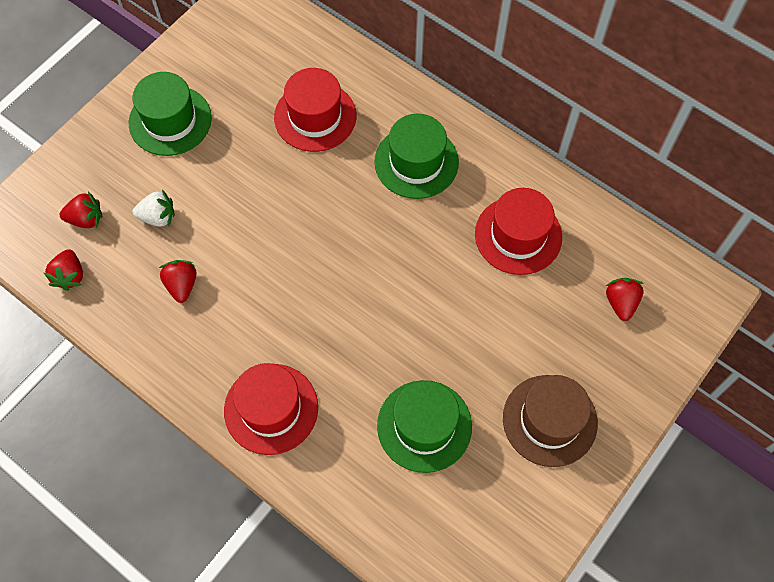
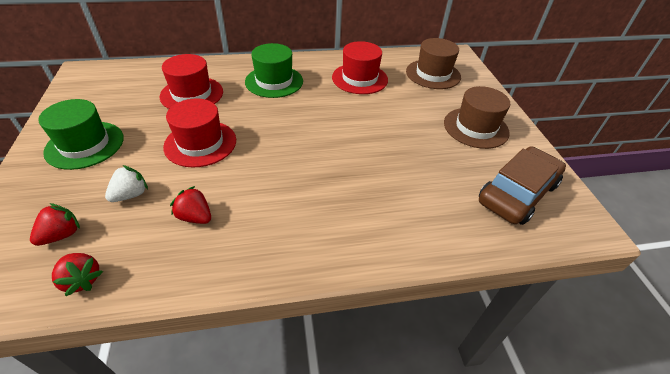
camera: 50 degrees left, 20 degrees down
(271, 409) = (345, 233): red hat -> red hat (200, 143)
(424, 426) = (433, 172): green hat -> none
(470, 524) = (517, 193): none -> brown car
(621, 303) = (433, 74): red strawberry -> brown hat

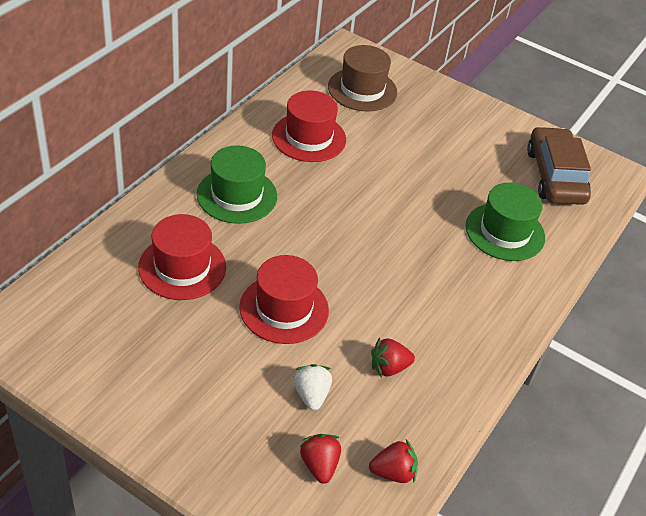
camera: 50 degrees left, 0 degrees up
(85, 145) = (183, 394): green hat -> green hat (505, 232)
(476, 127) = (465, 132): brown hat -> none

